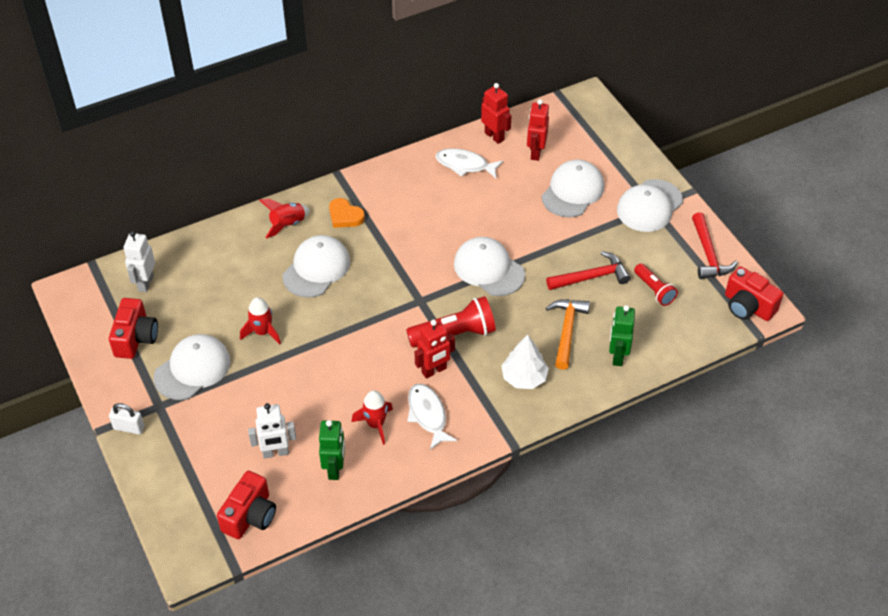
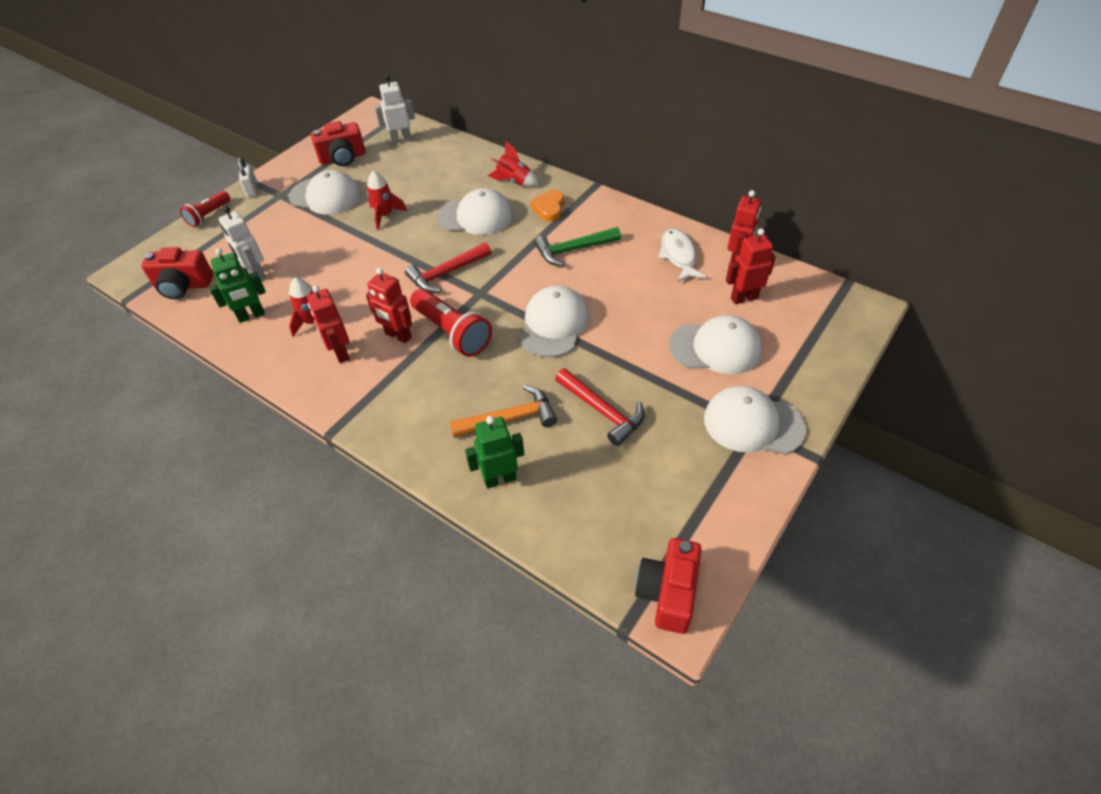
camera: 65 degrees right, 0 degrees up
(411, 223) = (573, 250): none -> green hammer
(428, 415) = (340, 353): white fish -> red robot
(524, 377) = (425, 407): white tree -> none
(654, 290) = (623, 477): red flashlight -> red flashlight (209, 215)
(708, 254) = (724, 514): red hammer -> red hammer (446, 273)

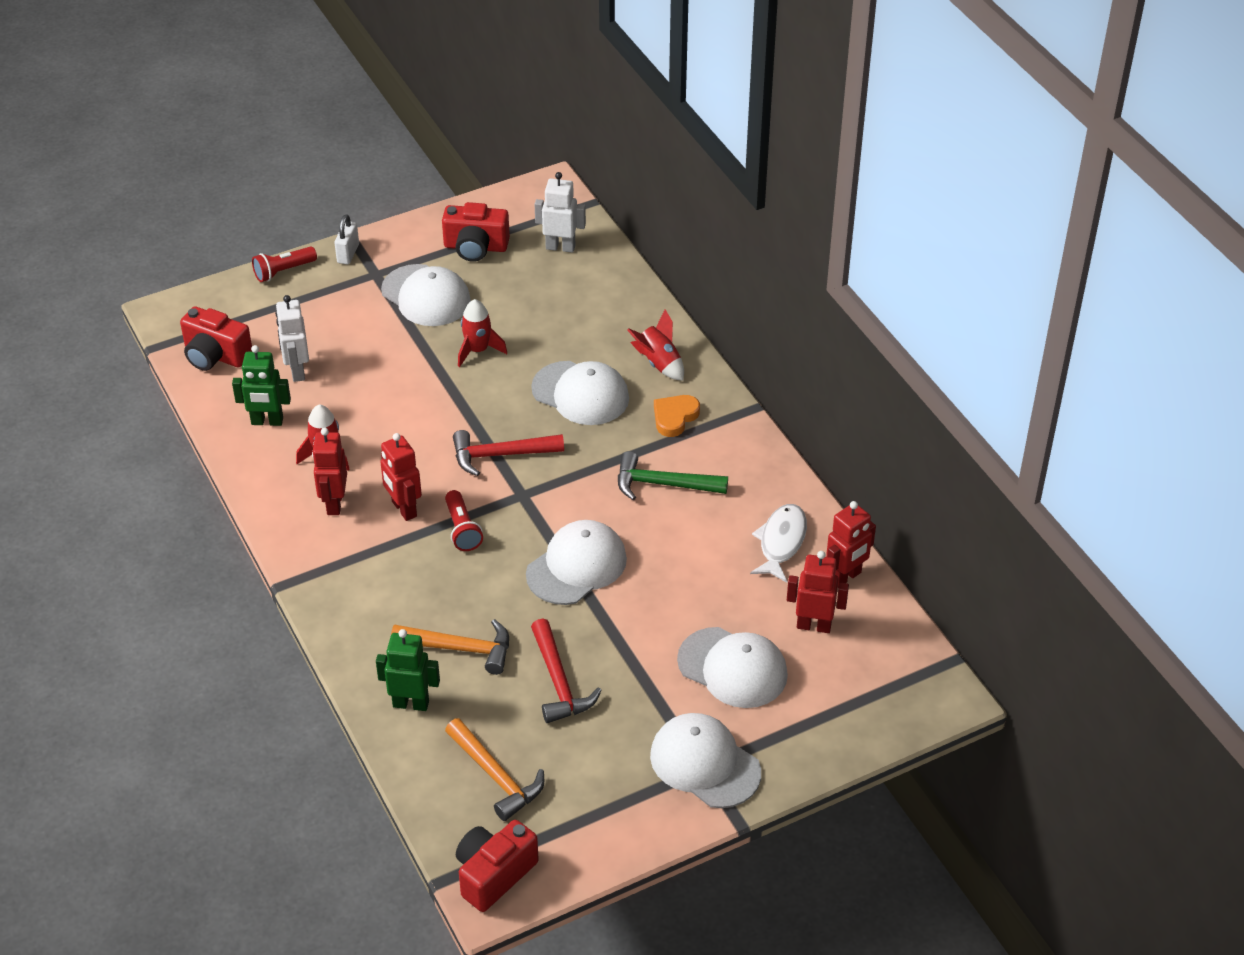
camera: 25 degrees right, 5 degrees down
(452, 332) = (462, 529): red flashlight -> red flashlight, size x0.61
(609, 507) = (496, 776): none -> orange hammer

